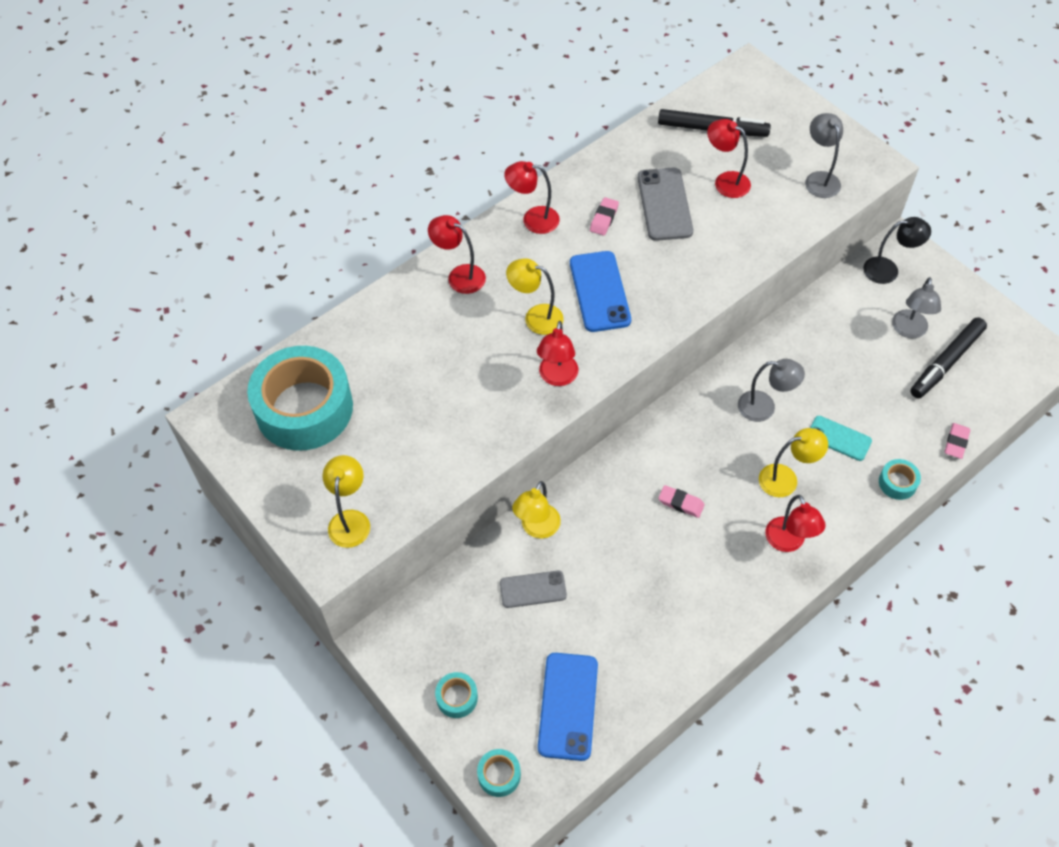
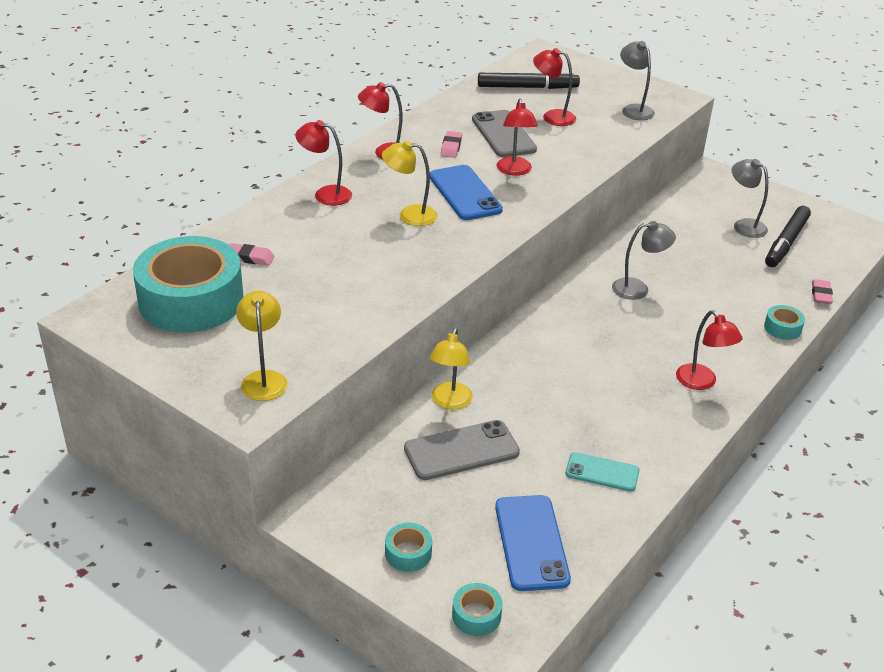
camera: 15 degrees left, 20 degrees down
(533, 589) = (461, 451): grey phone -> grey phone, size x1.57
(557, 377) = (445, 253): red lamp -> red lamp (514, 171)
(681, 503) = (586, 366): pink eraser -> pink eraser (250, 258)
(786, 479) = (679, 337): yellow lamp -> none
(839, 438) = (715, 303): turquoise phone -> turquoise phone (602, 472)
(888, 270) = (708, 189): black lamp -> none
(909, 330) = (744, 225): grey lamp -> grey lamp turned 135 degrees clockwise

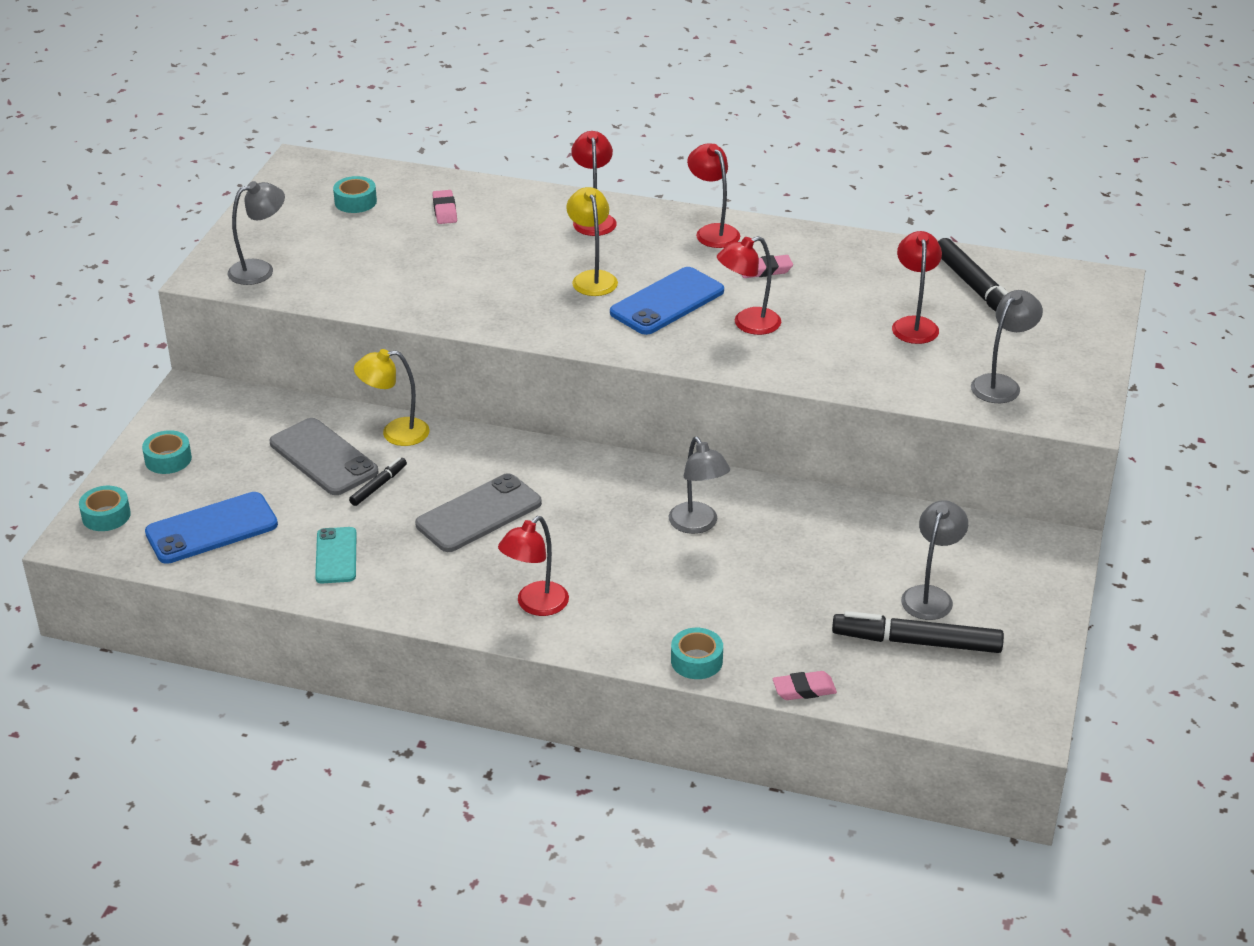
camera: 70 degrees right, 0 degrees up
(191, 300) = (355, 202): turquoise tape -> turquoise tape, size x0.40
(264, 379) = (260, 270): yellow lamp -> grey lamp
(503, 134) = (831, 299): grey phone -> grey phone (479, 514)
(518, 427) = (378, 486): none -> black marker

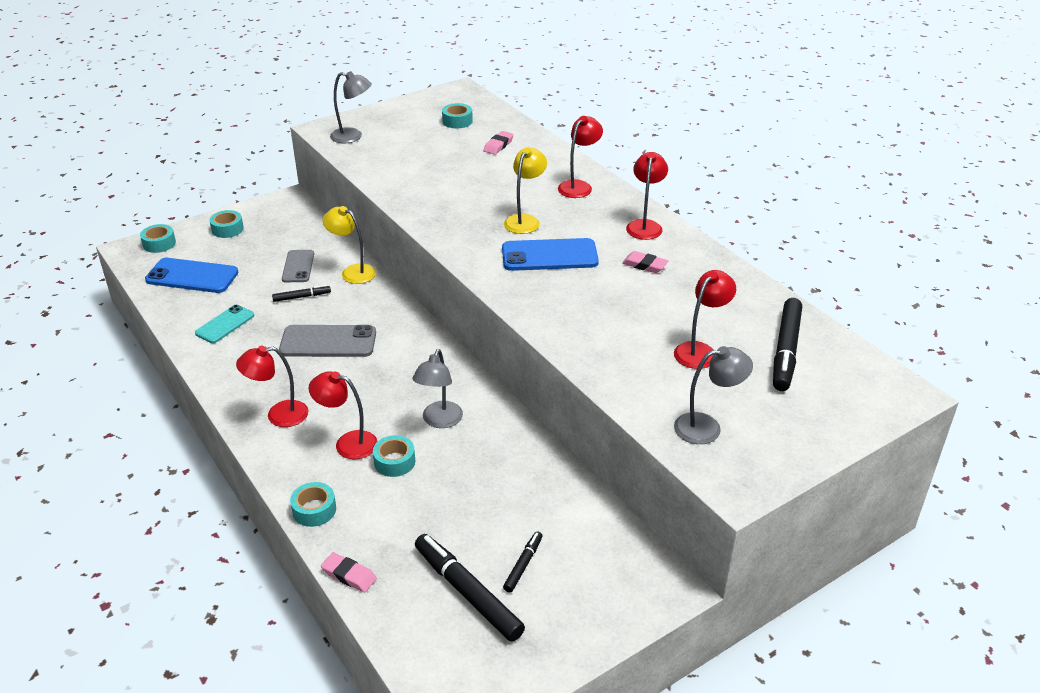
camera: 40 degrees right, 0 degrees up
(323, 457) = (298, 266): grey phone -> grey phone, size x0.64
(708, 581) = (394, 462): none -> turquoise tape
(748, 324) = (581, 294): red lamp -> red lamp (348, 443)
(930, 596) = (523, 565): grey lamp -> black marker

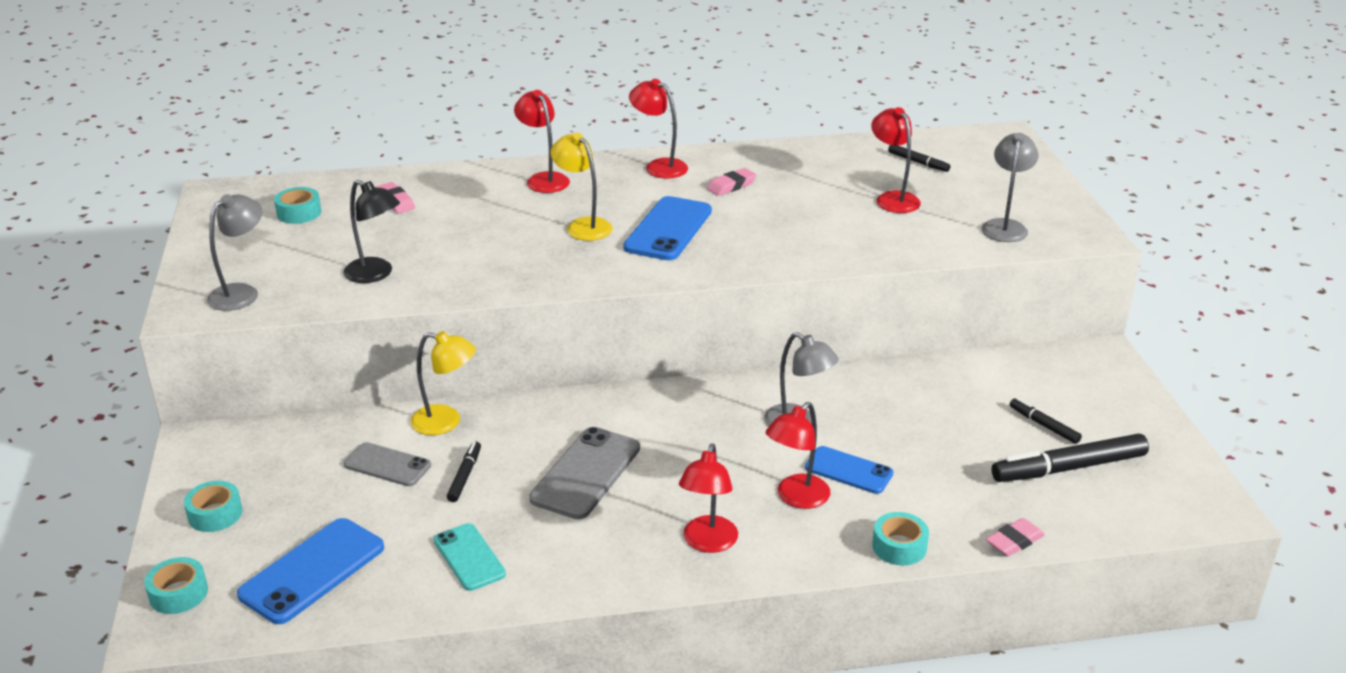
camera: 65 degrees left, 5 degrees down
(353, 272) = (446, 422): yellow lamp -> yellow lamp turned 135 degrees counterclockwise
(394, 462) = (848, 470): turquoise tape -> blue phone
(403, 168) = (376, 274): none -> black lamp
(786, 351) = (918, 162): black marker -> black marker, size x0.51

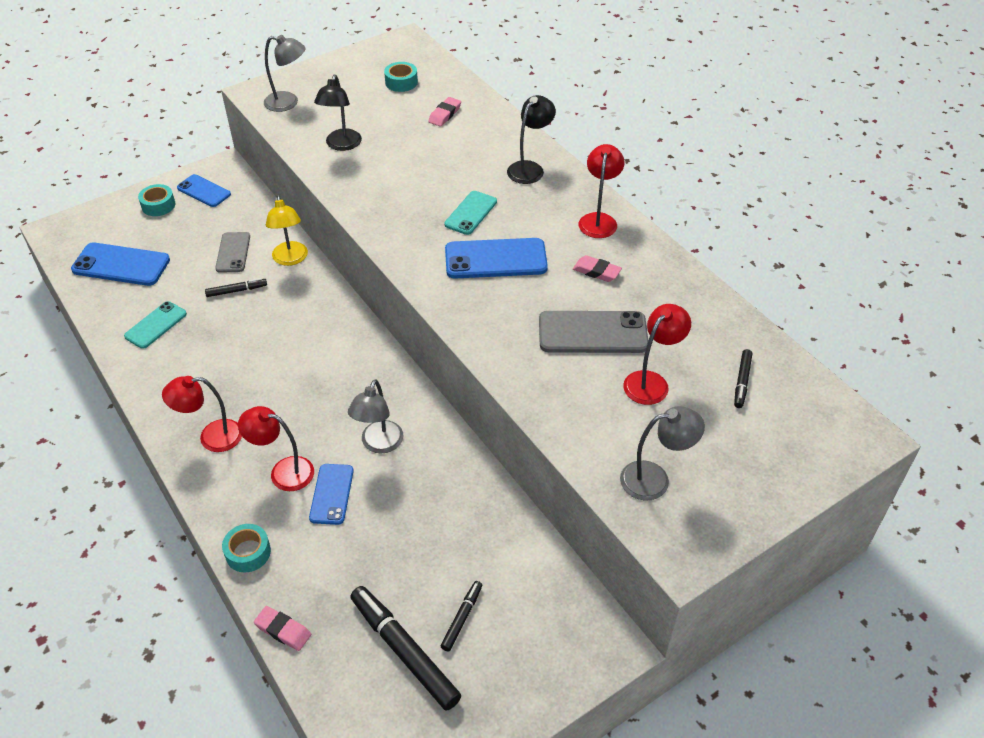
camera: 65 degrees right, 15 degrees up
(178, 593) = (86, 223): turquoise tape -> none
(230, 467) = (204, 191): none -> blue phone
(544, 179) = (529, 168): red lamp -> black lamp
(583, 226) = (470, 213): yellow lamp -> turquoise phone
(586, 473) = (264, 347): grey phone -> grey phone (592, 333)

